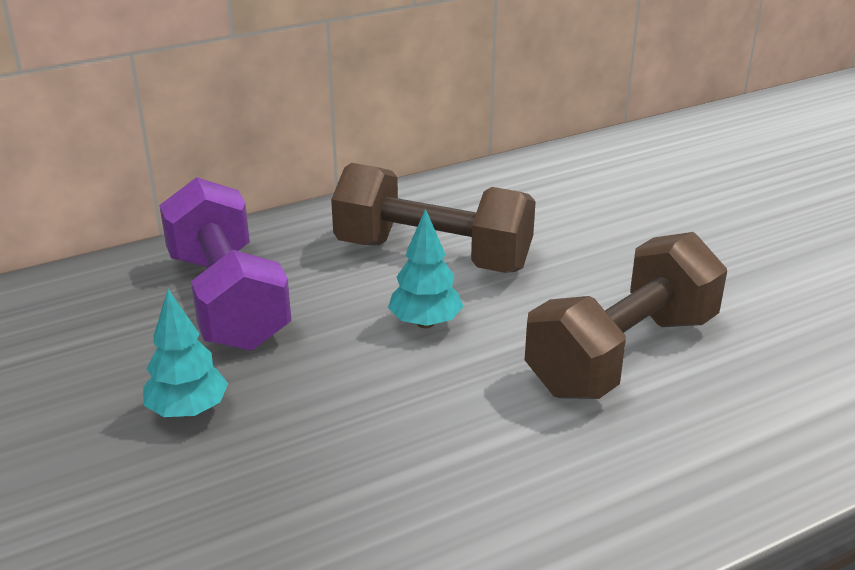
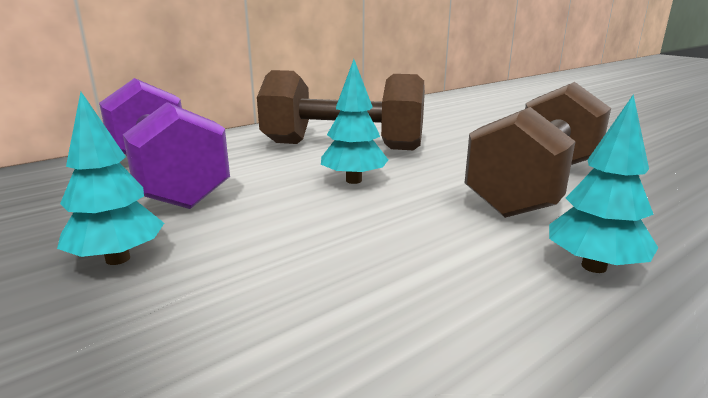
camera: 10 degrees left, 10 degrees down
(604, 470) = (593, 266): none -> turquoise tree

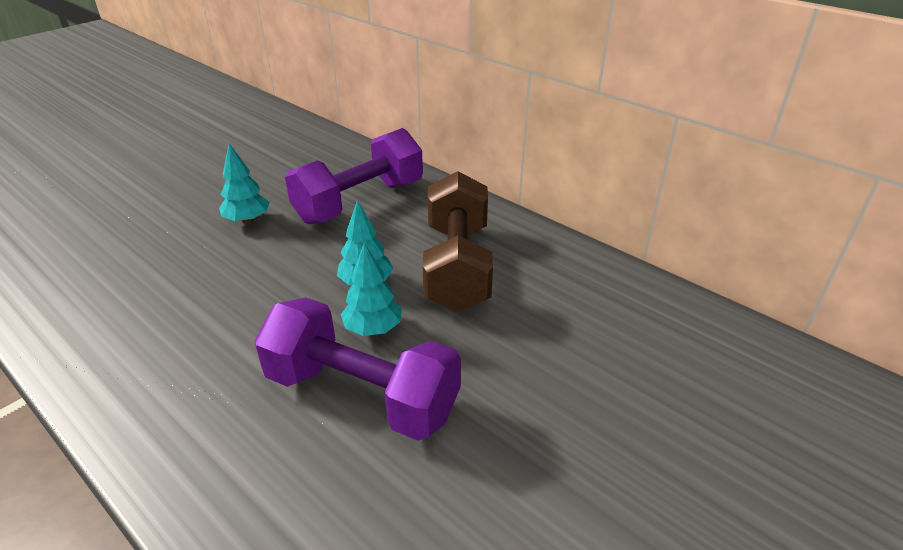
camera: 80 degrees right, 15 degrees up
(536, 187) = (362, 394): brown dumbbell -> purple dumbbell
(593, 266) = (210, 406): turquoise tree -> turquoise tree (373, 329)

